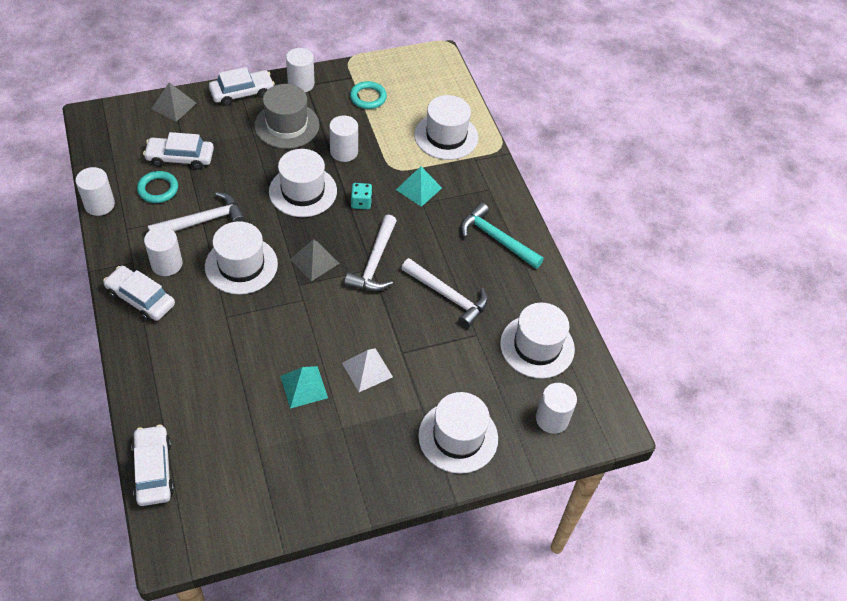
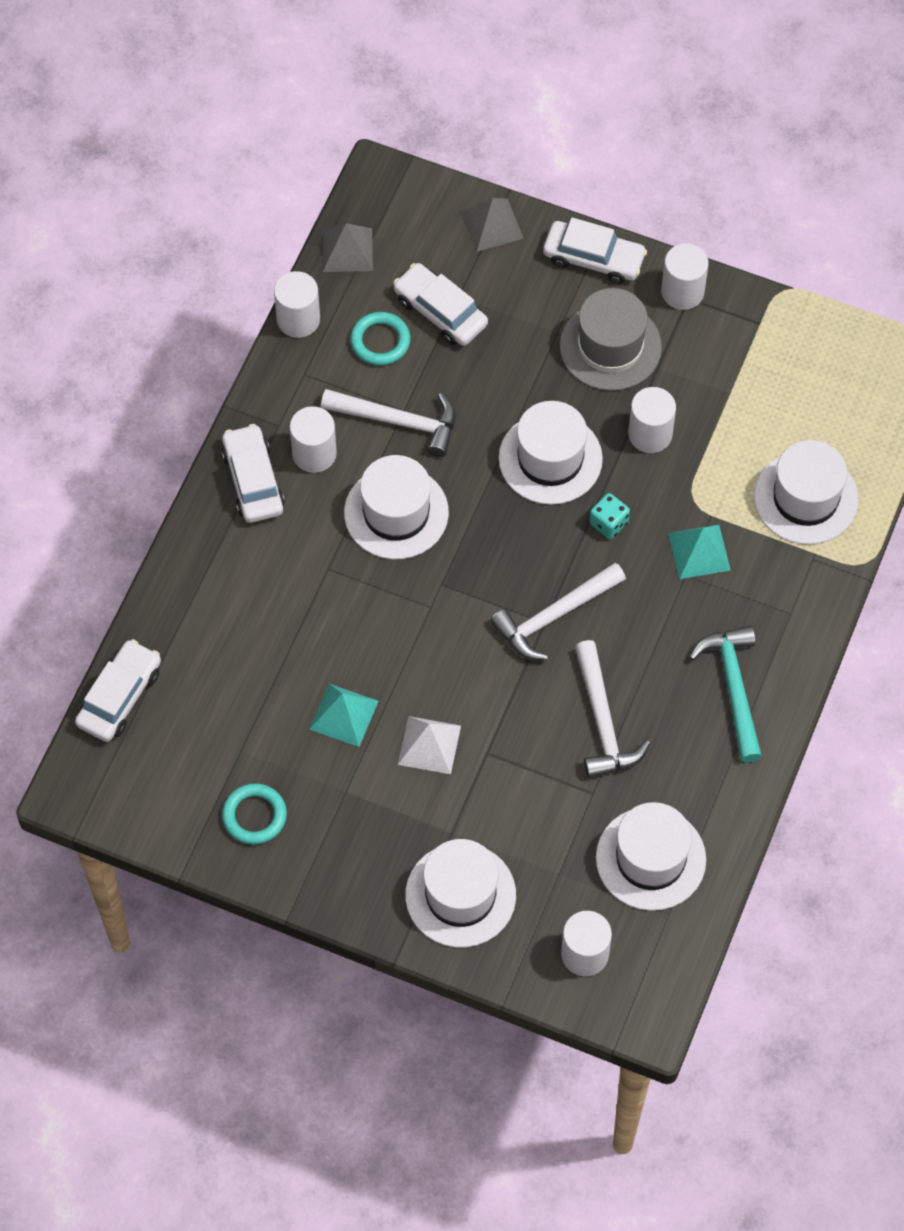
camera: 45 degrees right, 10 degrees up
(314, 261) = (485, 565): grey pyramid -> grey pyramid (347, 250)
(368, 97) = (754, 370): turquoise ring -> turquoise ring (254, 816)

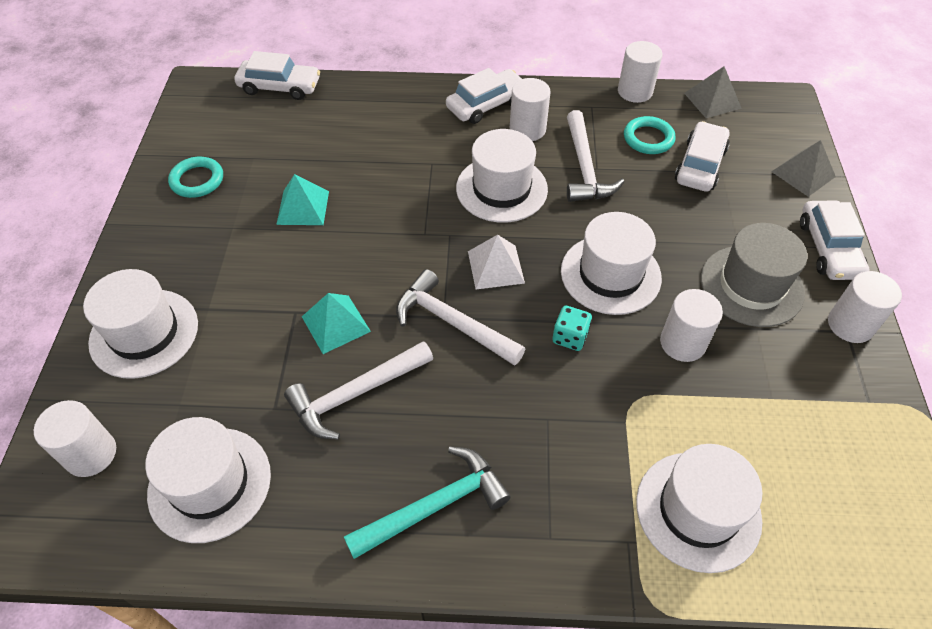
camera: 70 degrees right, 10 degrees down
(429, 745) = (291, 269): white pyramid -> white pyramid (496, 267)
(699, 551) = (579, 423): turquoise pyramid -> turquoise pyramid (336, 323)

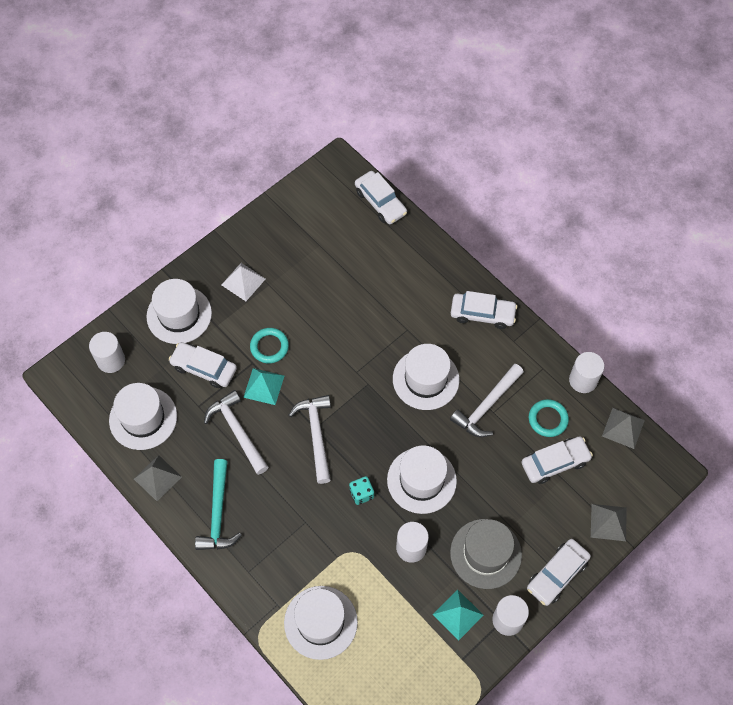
camera: 45 degrees right, 10 degrees up
(197, 180) = (279, 237): turquoise ring -> turquoise ring (269, 347)
(238, 363) = (204, 368): none -> white car
(303, 207) = (313, 301): turquoise pyramid -> turquoise pyramid (458, 614)
(306, 537) = (157, 477): none -> grey pyramid
(355, 394) = (237, 431): white hammer -> white hammer turned 45 degrees clockwise
(434, 506) = (218, 513): turquoise hammer -> turquoise hammer turned 75 degrees clockwise
(496, 267) = (370, 423): white pyramid -> white pyramid (243, 281)
(527, 129) = (485, 352): white cylinder -> none

